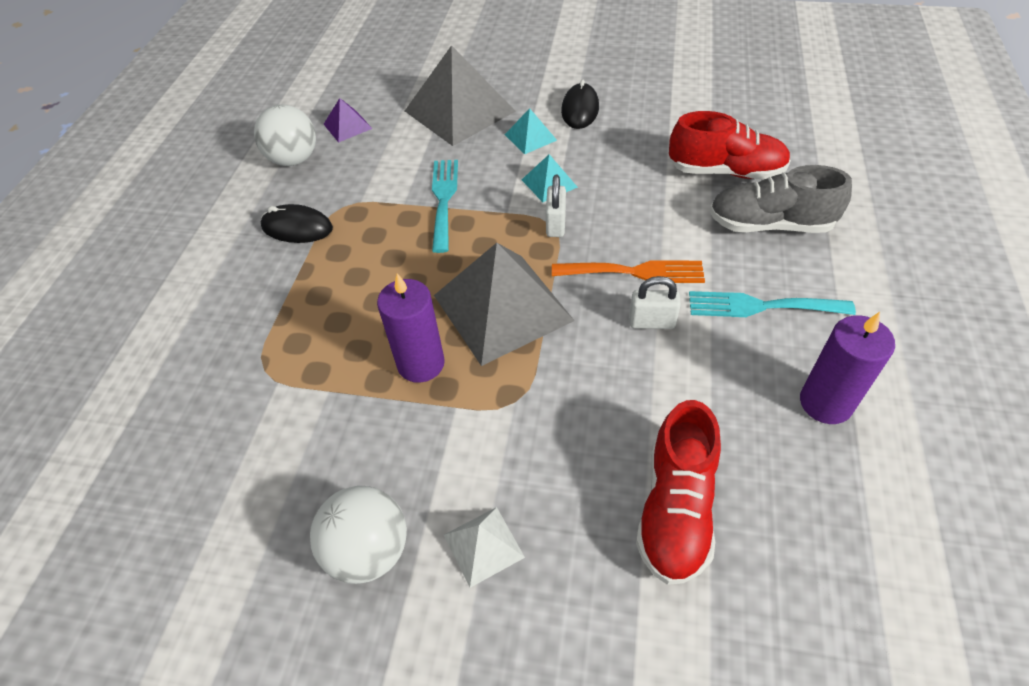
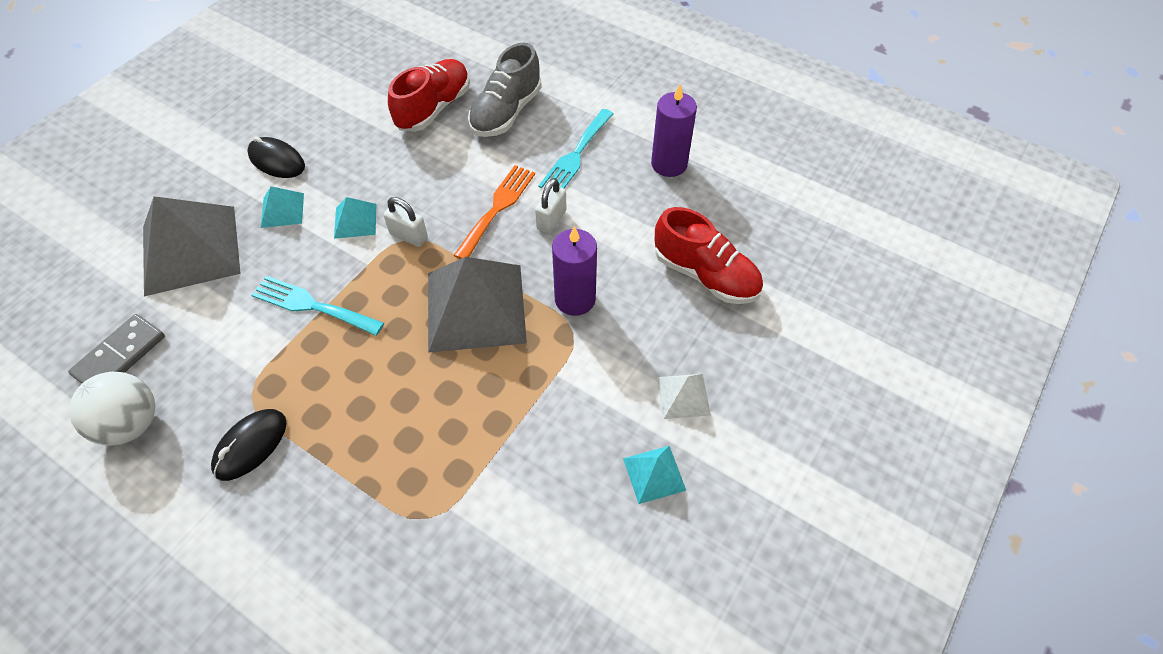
camera: 70 degrees left, 5 degrees up
(347, 126) = (120, 356): purple pyramid -> grey domino
(369, 550) = (654, 474): white ball -> turquoise pyramid
(421, 363) = (498, 385): purple candle -> purple candle (575, 299)

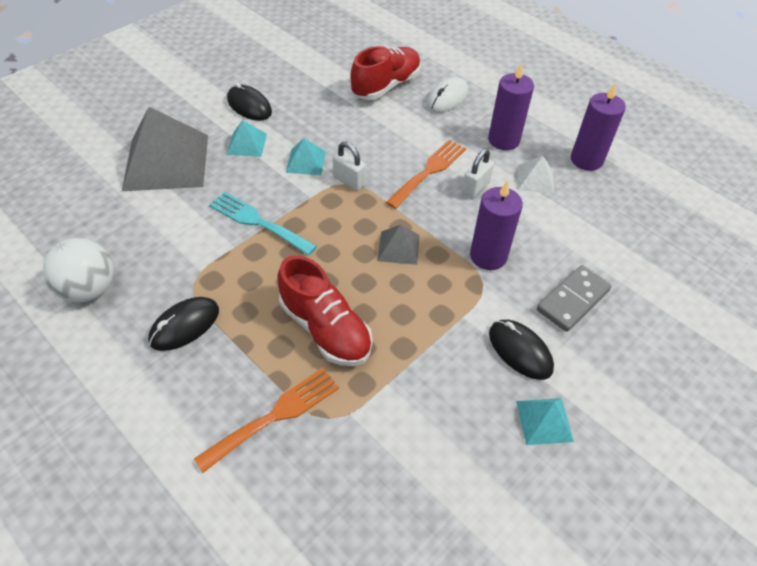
camera: 10 degrees right, 5 degrees down
(120, 356) = (92, 234): grey domino -> grey domino (572, 300)
(370, 528) = (275, 416): none -> orange fork
(476, 307) = (398, 247): grey pyramid -> grey pyramid, size x0.46
(506, 112) = (447, 98): grey shoe -> white mouse
(576, 155) = (503, 140): turquoise fork -> purple candle
(621, 402) = (520, 351): none -> black mouse
(683, 396) = (579, 356): white pyramid -> white pyramid (535, 179)
(705, 275) = (611, 256): red shoe -> red shoe (325, 329)

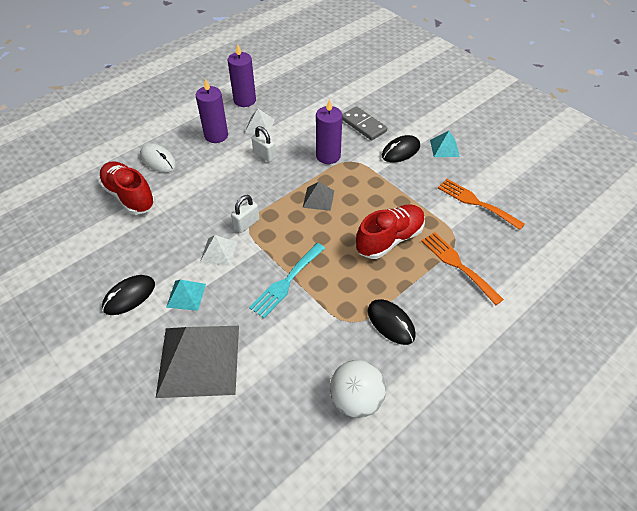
camera: 85 degrees left, 0 degrees up
(306, 162) = (218, 251): turquoise pyramid -> white pyramid
(429, 171) = (243, 177): orange fork -> orange fork (476, 202)

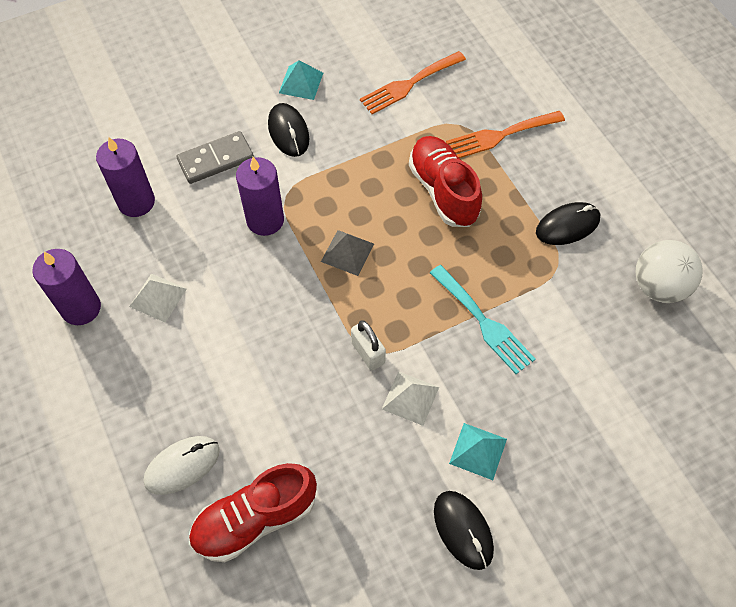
camera: 75 degrees left, 10 degrees up
(199, 360) = (583, 446): grey pyramid -> none
(216, 135) = (155, 366): purple candle -> purple candle (136, 202)
(264, 155) = (231, 303): white padlock -> none

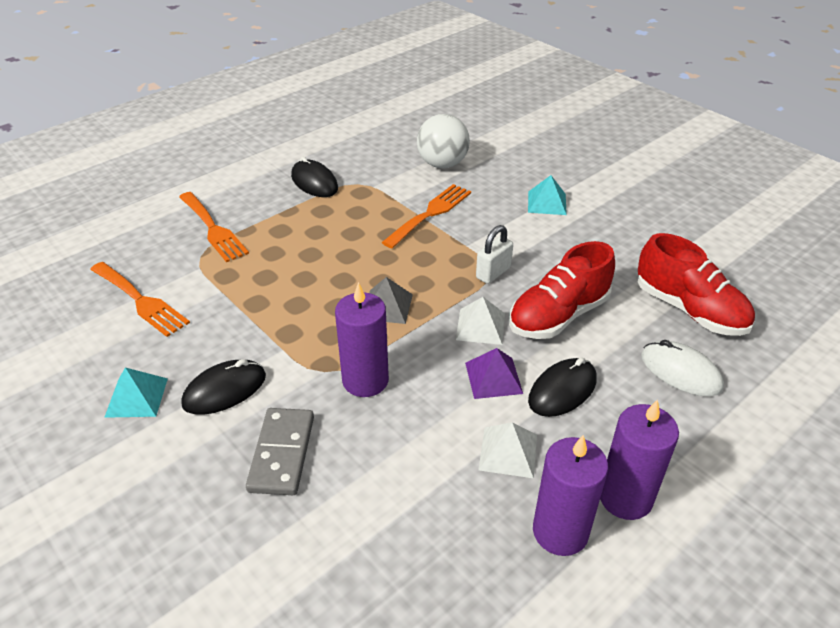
camera: 105 degrees left, 20 degrees down
(136, 202) = (374, 525): purple candle -> purple candle (625, 497)
(216, 160) = (282, 453): grey domino -> grey domino turned 45 degrees clockwise
(233, 310) = (493, 378): none -> purple pyramid
(410, 398) = (522, 242): white pyramid -> white pyramid (480, 326)
(443, 191) = (291, 255): red shoe -> red shoe (558, 315)
(463, 530) = (612, 202): black mouse -> black mouse (562, 390)
(484, 322) = (430, 213): turquoise fork -> orange fork
(659, 286) = (361, 139): white ball -> white ball (442, 164)

